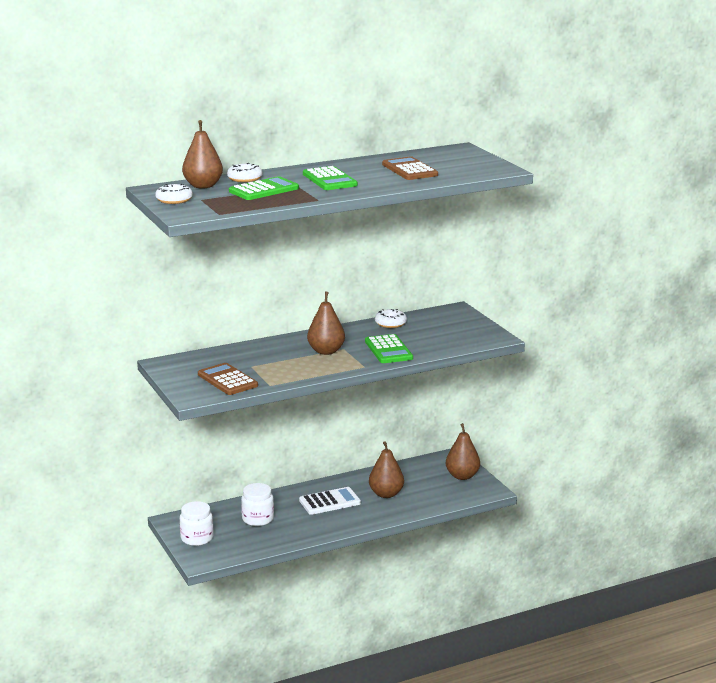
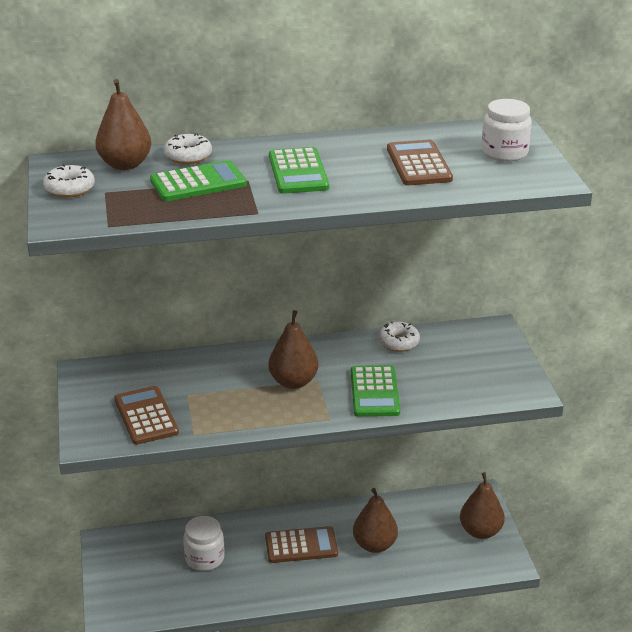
camera: 15 degrees right, 10 degrees up
(197, 538) = (121, 577): white jar -> white jar (504, 153)
(330, 502) = (301, 545): white calculator -> brown calculator

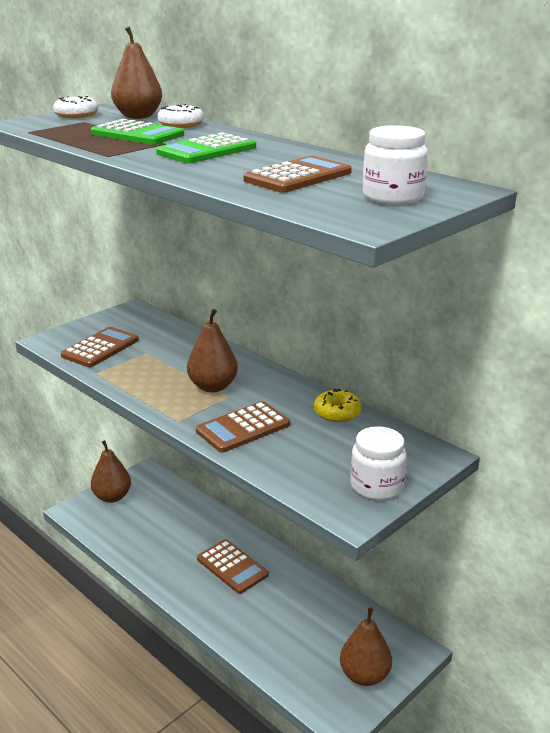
camera: 55 degrees right, 5 degrees down
(204, 558) = (171, 524): white jar -> white jar (376, 486)
(374, 392) = (243, 428): green calculator -> brown calculator
(374, 545) = (274, 610): brown pear -> brown pear (112, 497)
(398, 342) = (337, 412): white donut -> yellow donut

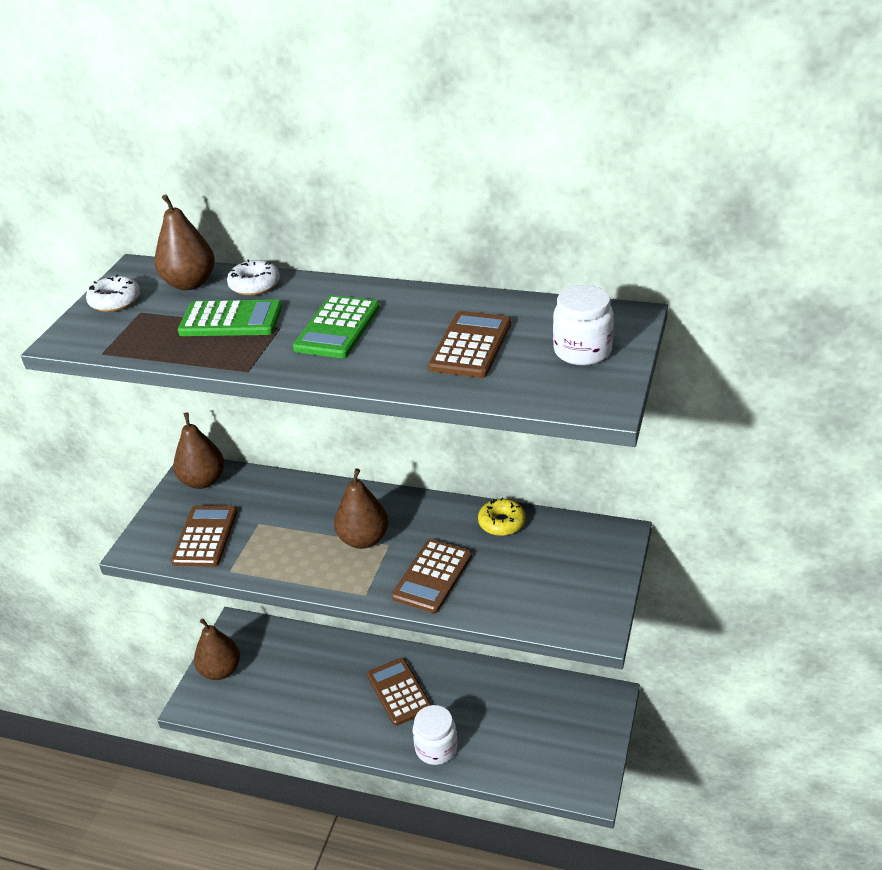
camera: 25 degrees left, 10 degrees up
(232, 567) = (399, 692): brown calculator -> brown calculator turned 135 degrees counterclockwise
(364, 675) = (584, 741): brown pear -> brown pear (203, 481)
(376, 486) = (594, 590): white jar -> white jar (436, 748)

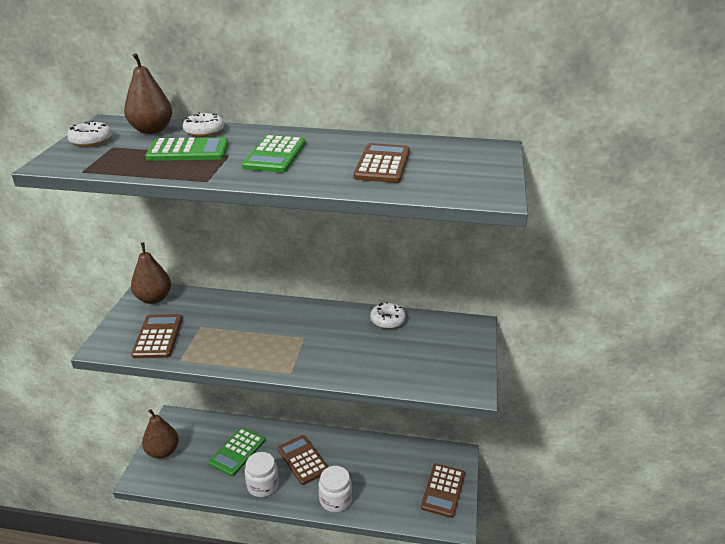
camera: 10 degrees left, 5 degrees down
(315, 676) = (237, 452): none -> green calculator
(364, 539) = (284, 335): brown pear -> none
(432, 576) = (341, 358): brown calculator -> brown calculator (443, 490)
(502, 523) = (387, 320): yellow donut -> white donut
(582, 351) = (469, 166): white jar -> white jar (262, 485)

